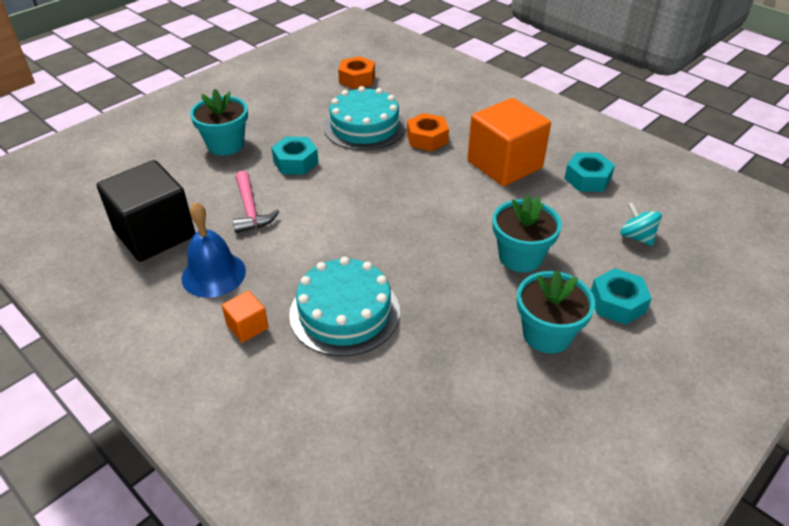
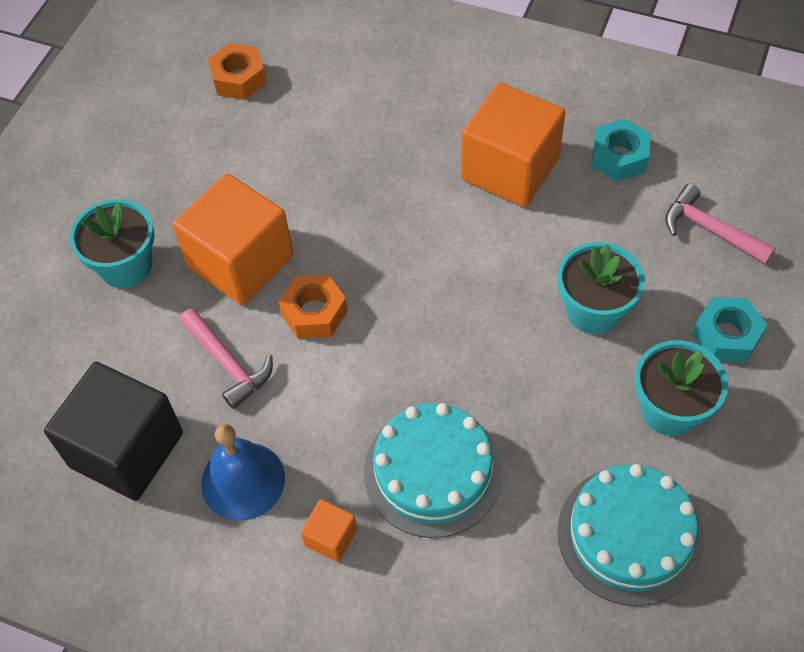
camera: 20 degrees left, 15 degrees up
(296, 162) = (240, 262): turquoise nut -> orange cube
(364, 126) = (298, 166): turquoise cake -> turquoise cake (630, 535)
(427, 138) = (391, 158): orange nut -> orange nut (314, 313)
(636, 237) = (710, 230): turquoise spinning top -> pink hammer

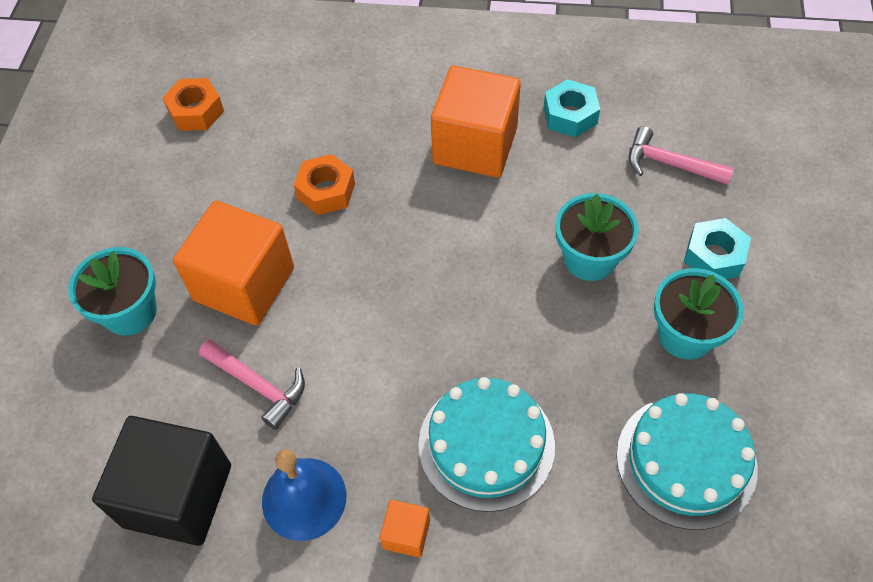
camera: 15 degrees left, 0 degrees up
(314, 313) = (329, 317): orange nut -> orange nut (326, 191)

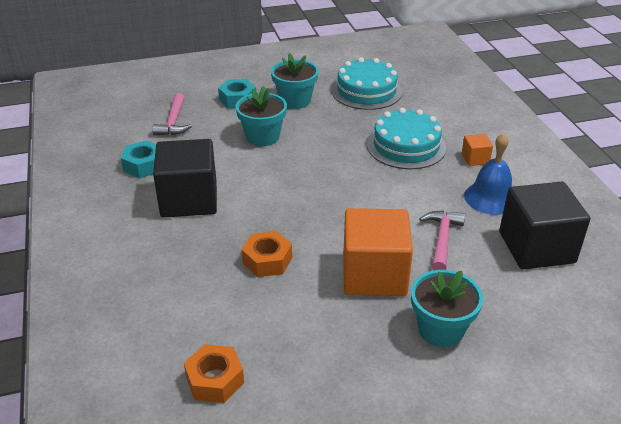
camera: 115 degrees left, 20 degrees down
(475, 145) = (189, 199): orange cube -> black cube

